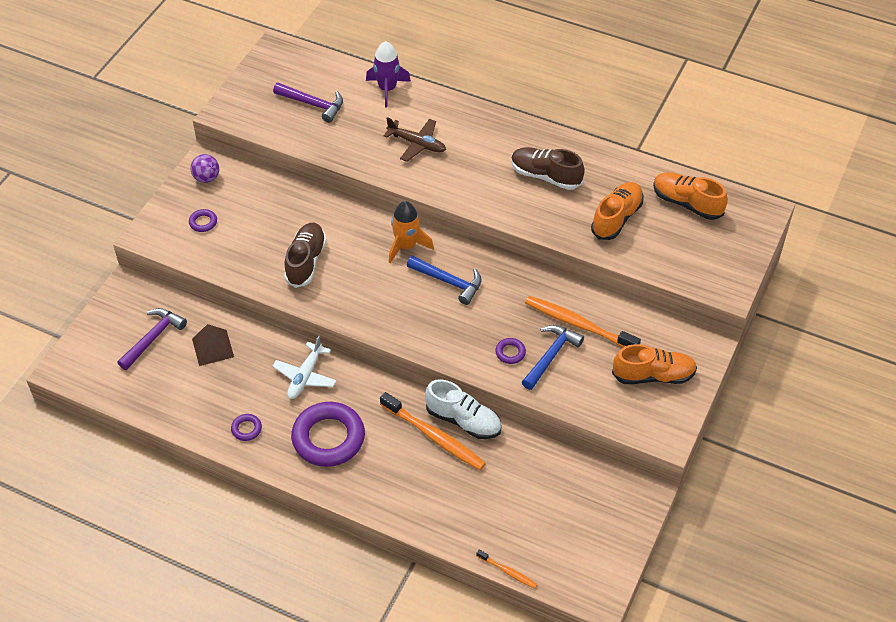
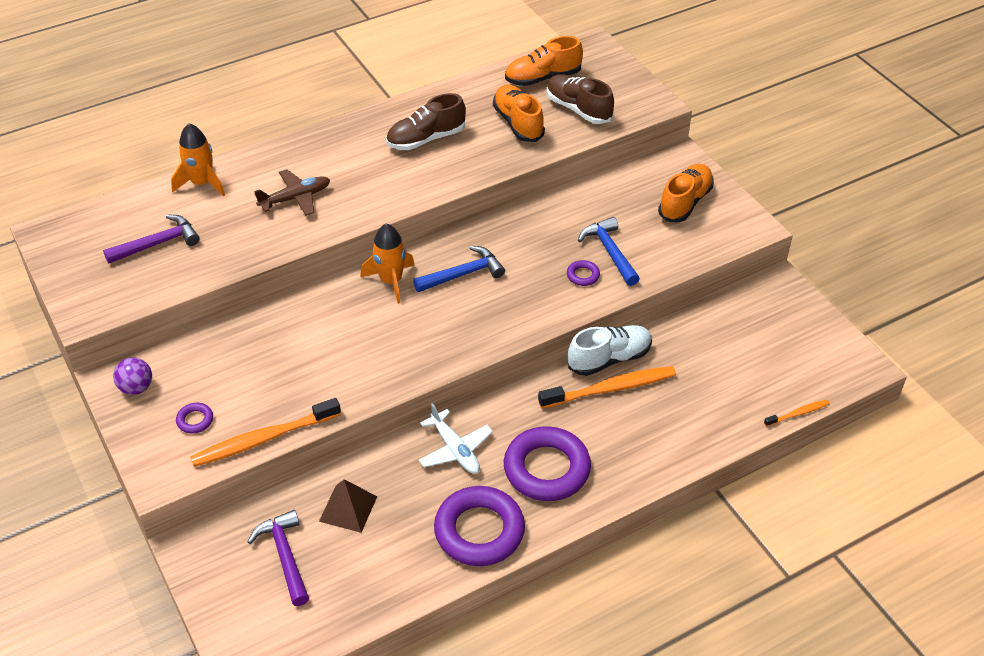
camera: 55 degrees left, 5 degrees down
(246, 429) = (479, 531): purple ring -> purple ring, size x2.37
(306, 261) = (334, 363): brown shoe -> brown shoe (578, 109)
(387, 89) = (202, 183): purple rocket -> orange rocket
(578, 324) = (591, 217): orange toothbrush -> orange toothbrush (263, 439)

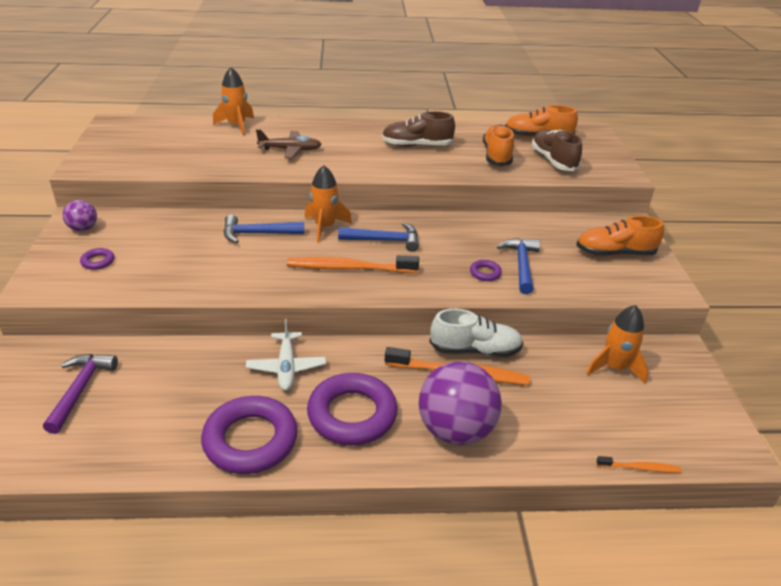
camera: 25 degrees right, 10 degrees down
(157, 244) = (172, 146): purple hammer -> none
(263, 439) = (130, 291): orange toothbrush -> orange toothbrush (349, 268)
(329, 318) = (258, 234): none -> blue hammer
(348, 509) = (162, 375): brown pyramid -> none
(640, 445) = (455, 430): none -> purple ball
(685, 202) = (615, 253): orange shoe -> orange shoe turned 150 degrees counterclockwise
(734, 326) = (614, 367): none -> orange rocket

